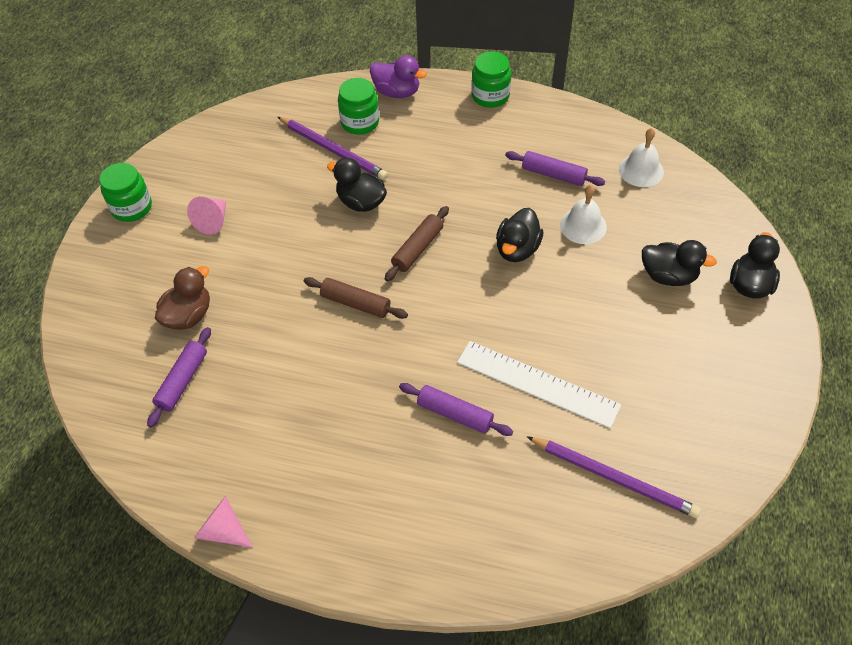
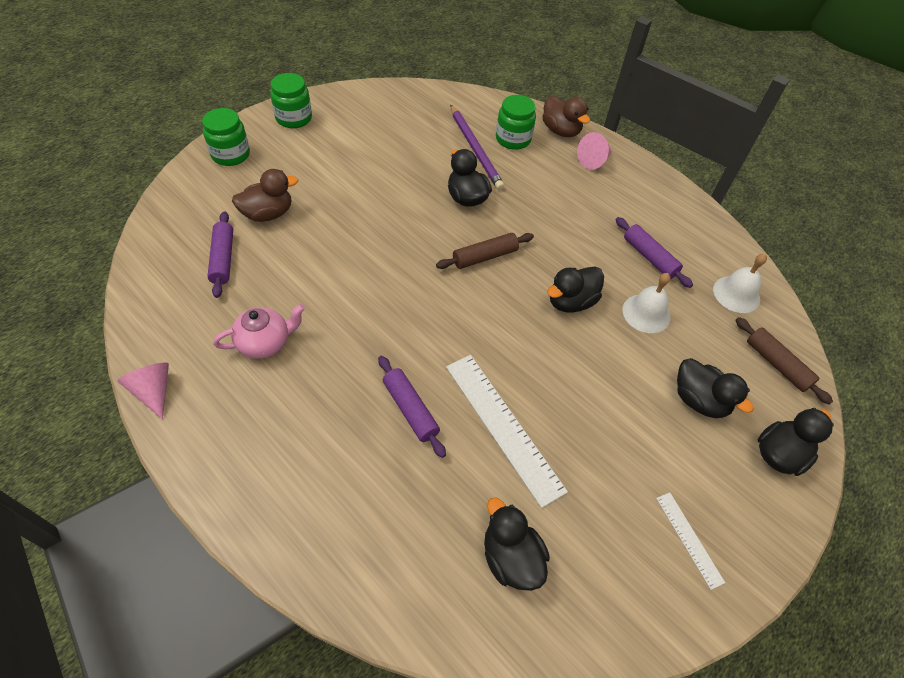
camera: 25 degrees right, 0 degrees up
(182, 381) = (223, 259): purple rolling pin -> purple rolling pin turned 60 degrees counterclockwise
(213, 221) = (343, 156): pink cone -> pink cone (594, 160)
(287, 432) = (265, 343): none -> pink teapot
(355, 303) = (400, 272): brown rolling pin -> brown rolling pin (777, 364)
(397, 92) = (561, 131): purple duck -> brown duck
(490, 96) = (638, 169): green jar -> green jar (231, 154)
(614, 478) = (511, 557): purple pencil -> black duck
(727, 386) = (689, 539): none -> white ruler

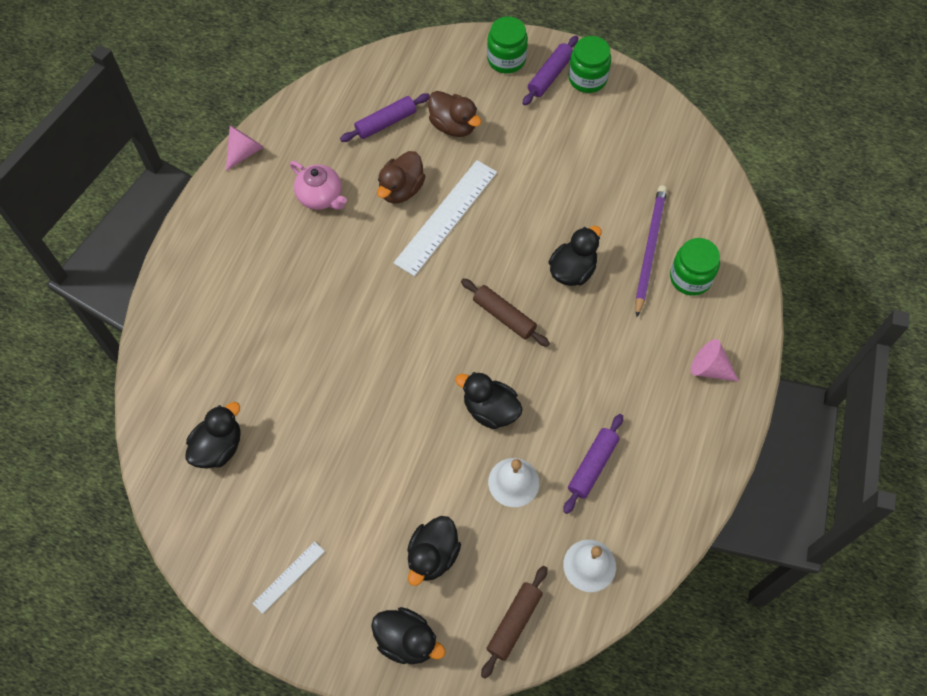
camera: 70 degrees right, 10 degrees up
(410, 409) = (310, 326): purple rolling pin -> purple rolling pin (550, 75)
(475, 149) = (649, 249): purple pencil -> purple pencil turned 150 degrees clockwise
(503, 426) = (327, 400): white ruler -> white ruler (446, 217)
(561, 131) = (738, 319): brown duck -> brown duck (401, 189)

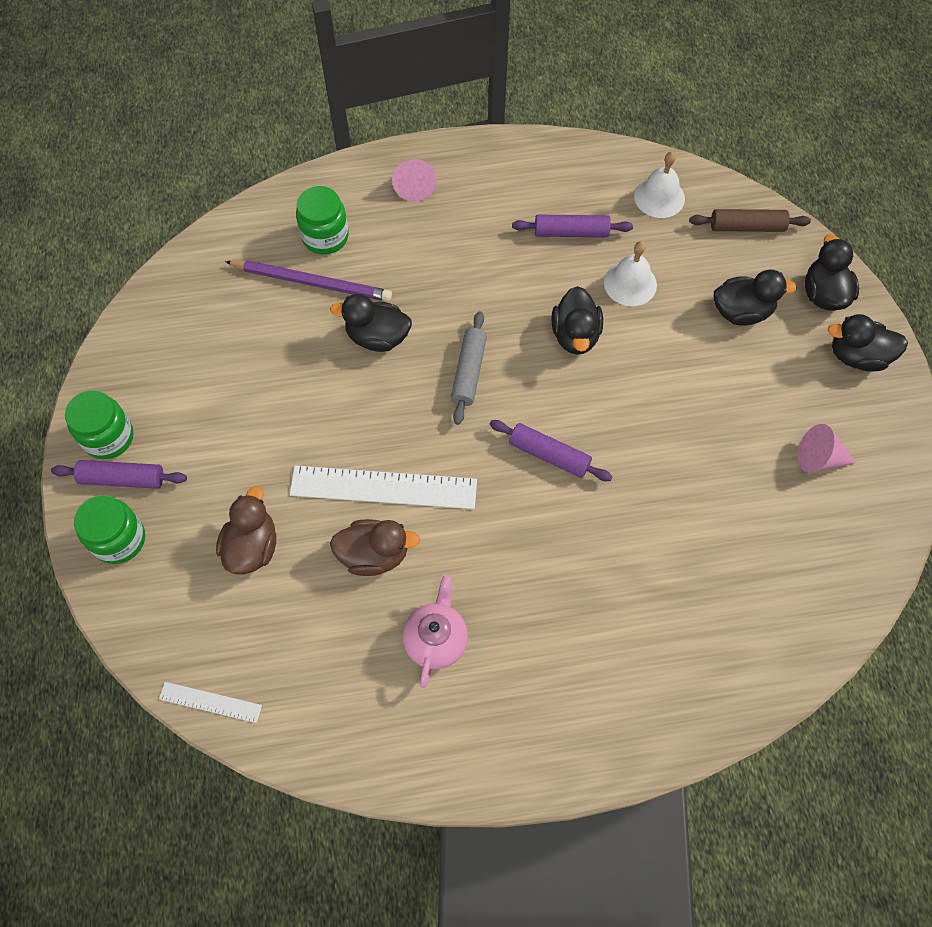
camera: 120 degrees left, 0 degrees up
(218, 447) = (789, 555): black duck -> black duck (857, 356)
(244, 152) = (425, 777): pink cone -> pink cone (819, 458)
(289, 577) = (851, 414): white ruler -> white ruler (210, 702)
(386, 123) = (288, 627): purple rolling pin -> purple rolling pin (549, 455)
(504, 316) = (469, 372): brown rolling pin -> grey rolling pin
(649, 249) = (312, 282): purple pencil -> purple pencil turned 150 degrees counterclockwise

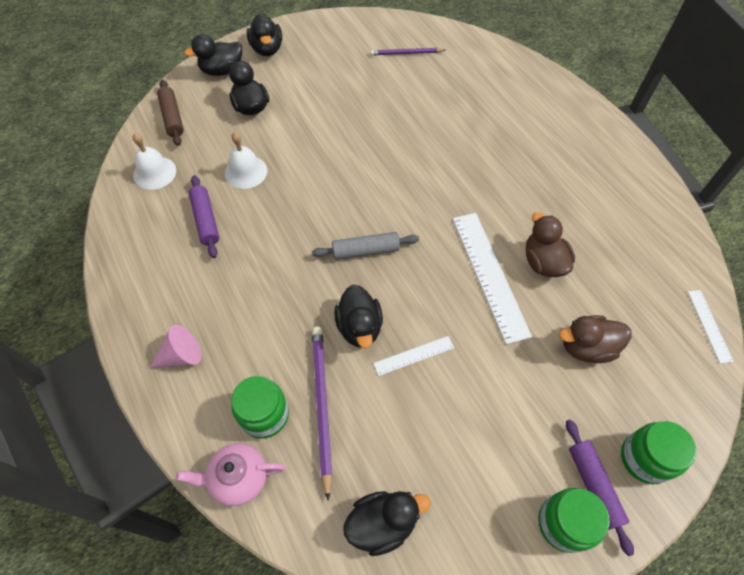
camera: 110 degrees left, 5 degrees down
(323, 375) = (414, 355): none -> white ruler
(436, 639) = (577, 207): pink teapot -> pink teapot (238, 478)
(549, 455) = (412, 183): purple rolling pin -> none
(575, 335) = (305, 193): black duck -> black duck (382, 523)
(804, 537) = (406, 53): none -> purple pencil
(819, 458) = (349, 55): pink cone -> none

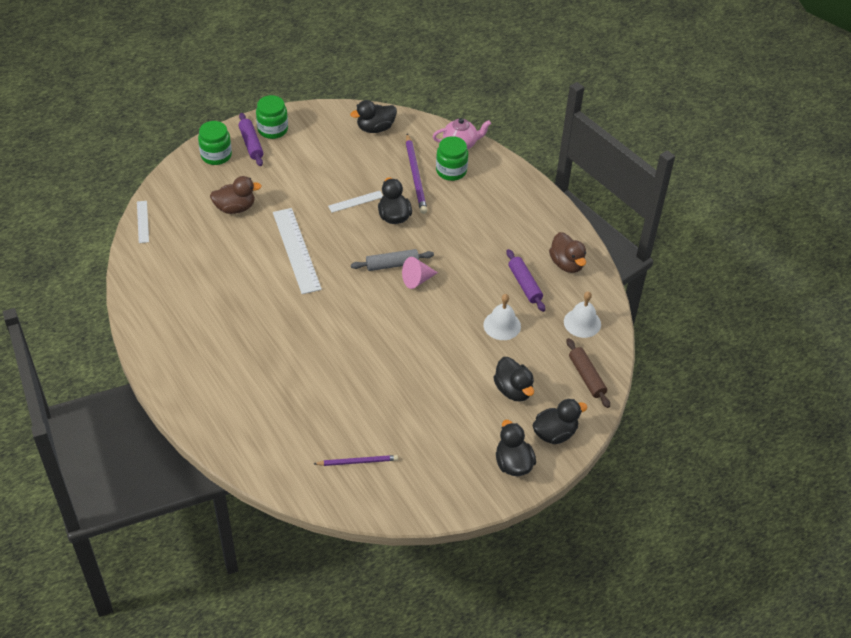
camera: 175 degrees right, 10 degrees down
(181, 355) = (514, 199): pink cone -> pink cone (417, 280)
(543, 262) = (253, 259): brown duck -> brown duck (567, 264)

